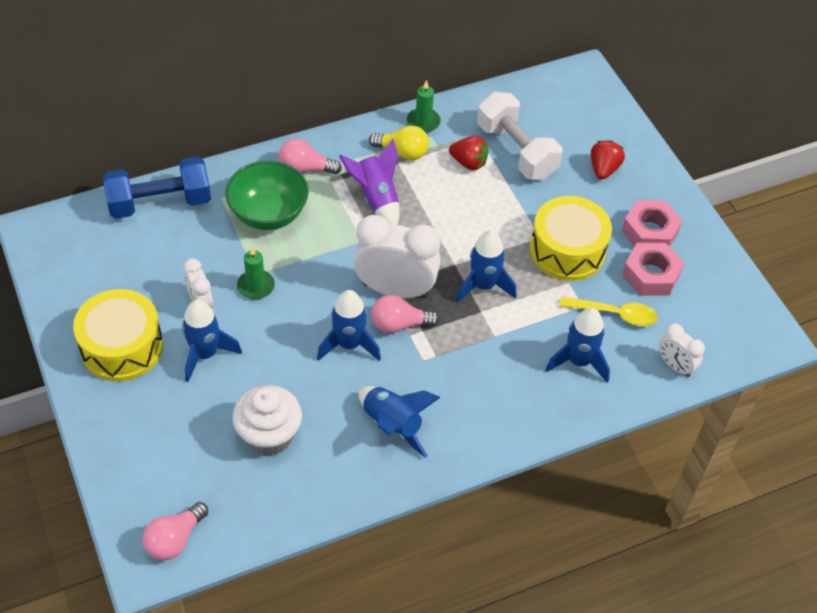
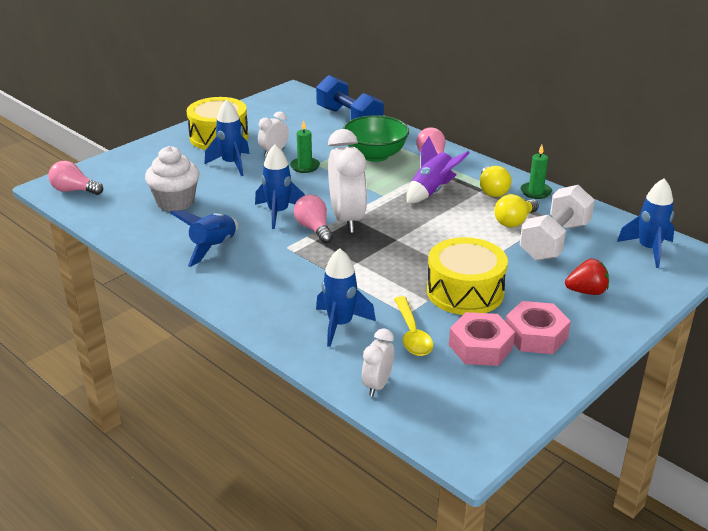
camera: 70 degrees right, 20 degrees down
(468, 163) = (514, 221): red strawberry -> yellow light bulb
(483, 286) = (385, 257): blue rocket -> blue rocket (648, 249)

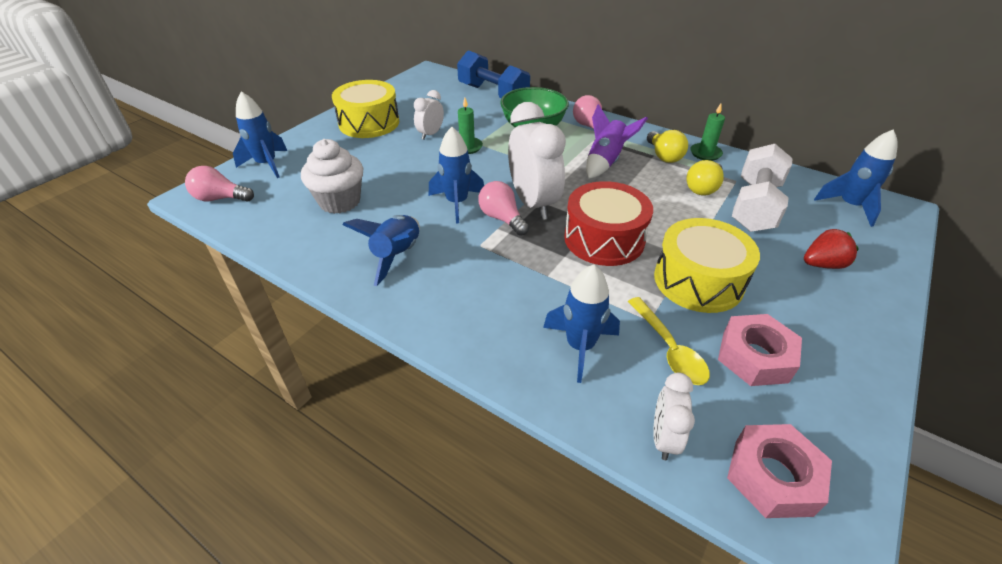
camera: 10 degrees left, 10 degrees up
(231, 164) = (390, 151): blue rocket -> blue rocket (267, 164)
(398, 253) = (604, 239): none -> red drum
(535, 335) = (805, 331): pink nut -> pink nut (772, 476)

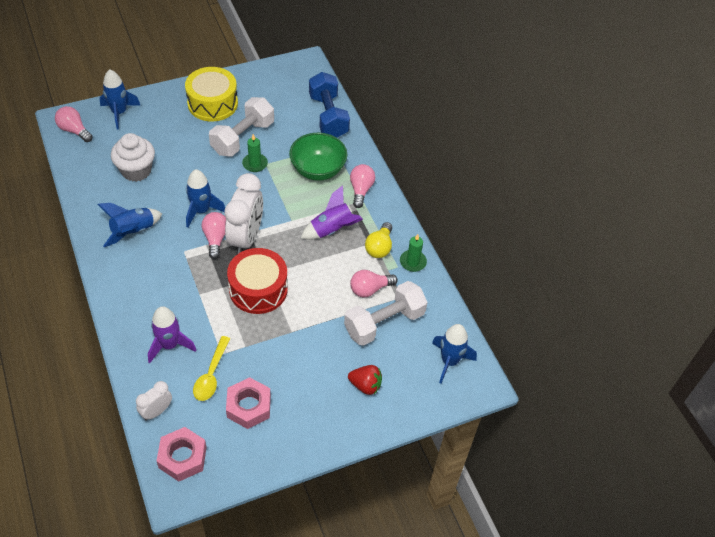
camera: 30 degrees right, 10 degrees up
(430, 134) = (242, 137): white clock -> white dumbbell
(580, 346) = (169, 345): blue rocket -> purple rocket
(698, 281) = (277, 349): yellow drum -> none
(703, 188) = (370, 289): yellow light bulb -> pink light bulb

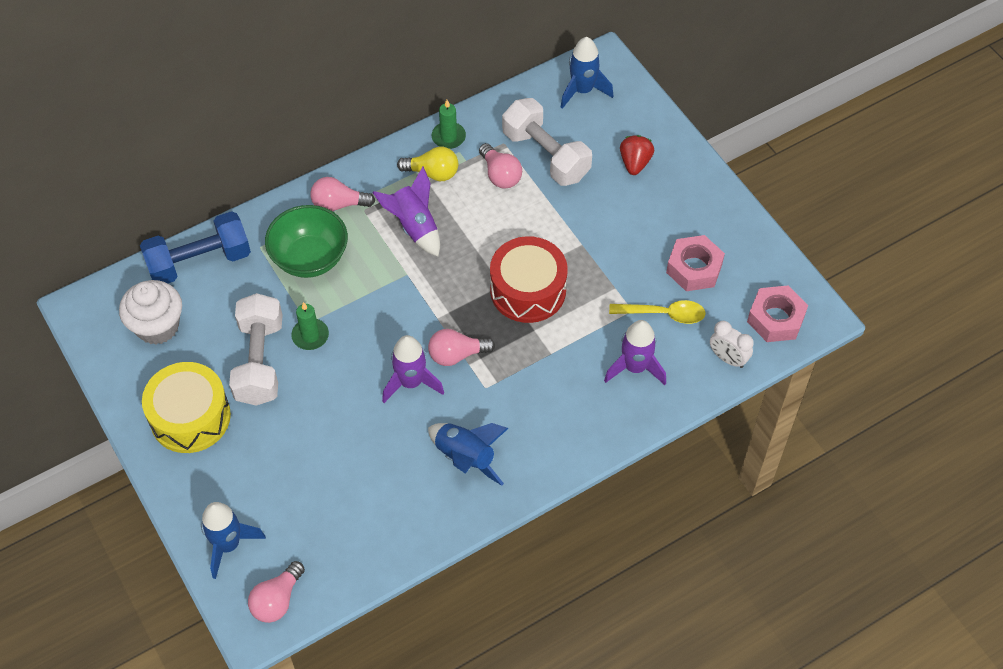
camera: 95 degrees left, 5 degrees up
(136, 170) = (349, 486): white cupcake -> white cupcake (157, 326)
(201, 211) = (411, 382): blue rocket -> purple rocket
(242, 137) = (259, 361): white dumbbell -> white dumbbell turned 60 degrees clockwise
(246, 238) = (447, 320): white clock -> none

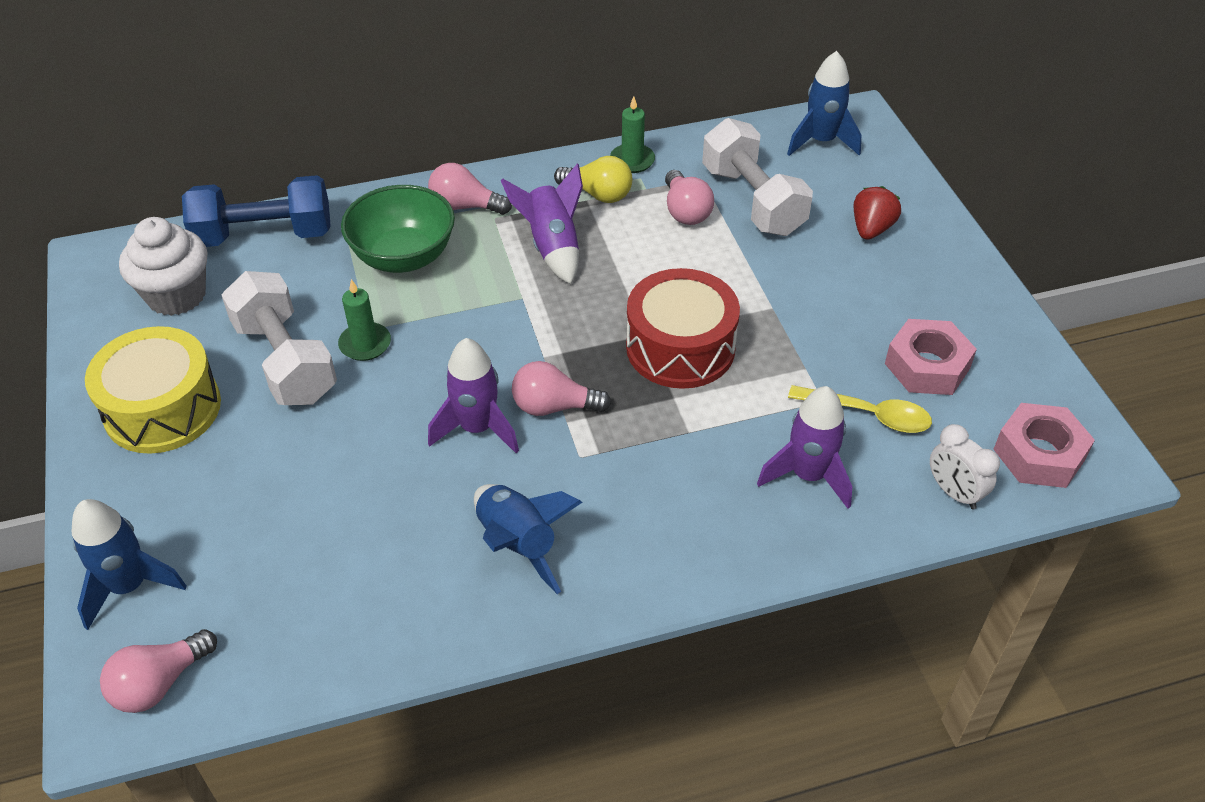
camera: 15 degrees right, 10 degrees down
(259, 361) = (285, 361): white dumbbell -> white dumbbell turned 45 degrees counterclockwise

